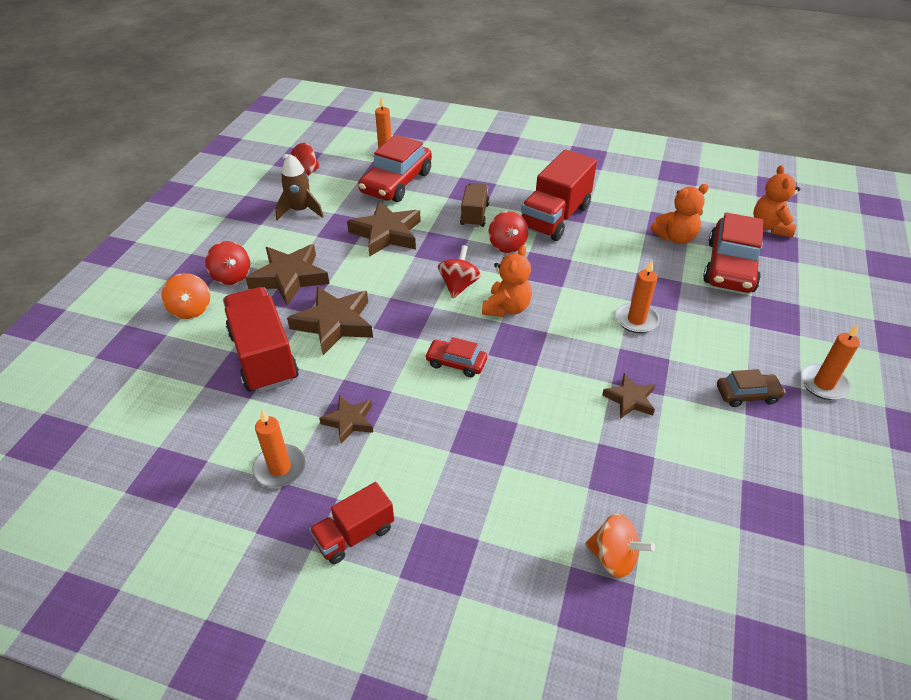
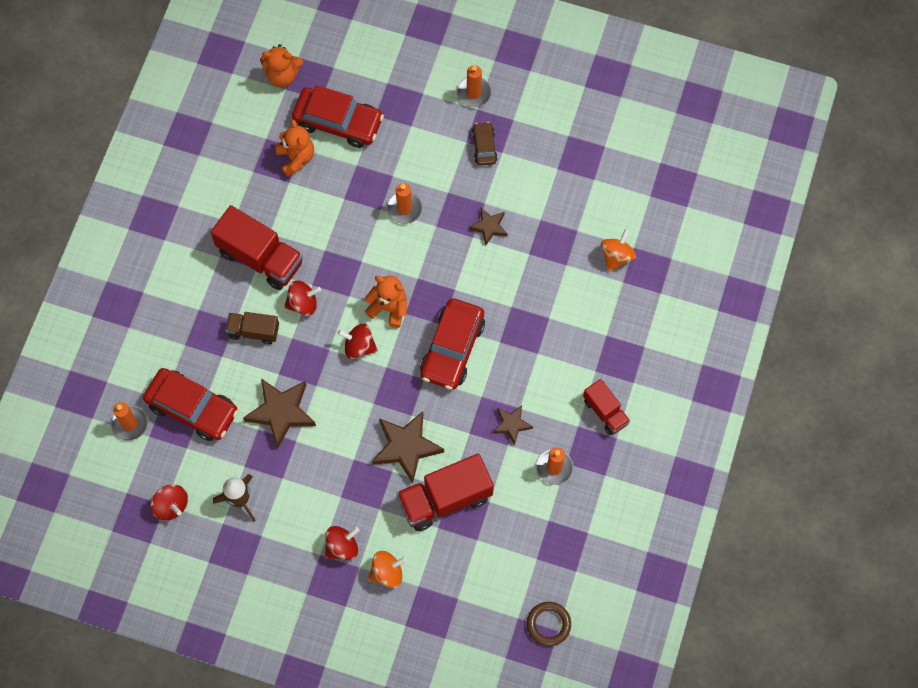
camera: 90 degrees left, 25 degrees up
(64, 458) = (548, 624): none -> brown ring
(290, 278) = (345, 493): brown star -> none
(456, 363) = (452, 348): red car -> red car, size x1.94

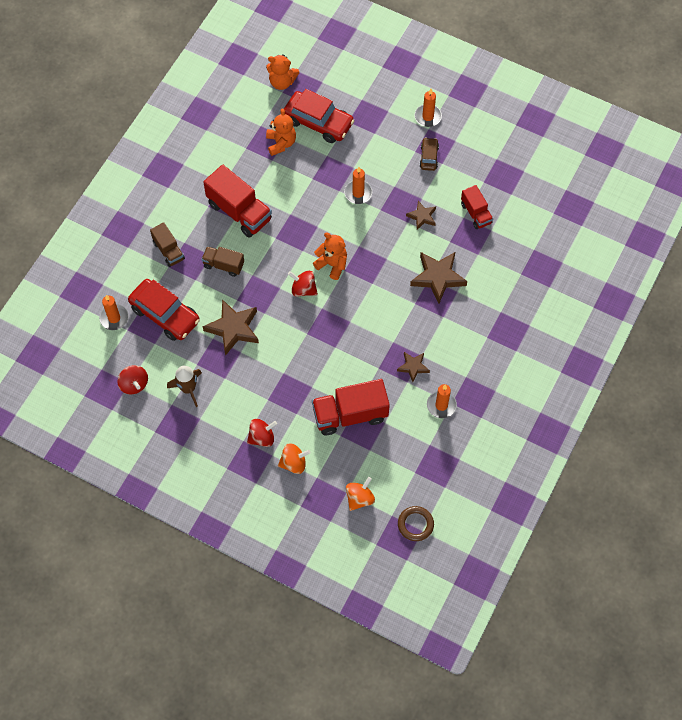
camera: 10 degrees right, 5 degrees down
(181, 323) = (168, 251): none -> brown truck
(303, 303) = (266, 250): red spinning top -> none
(406, 447) = (326, 370): brown star -> brown star (438, 277)
(452, 348) = (376, 302): red car -> none
(605, 412) = (490, 369): red truck -> red truck (476, 213)
(616, 256) = (519, 254): orange spinning top -> orange spinning top (359, 498)

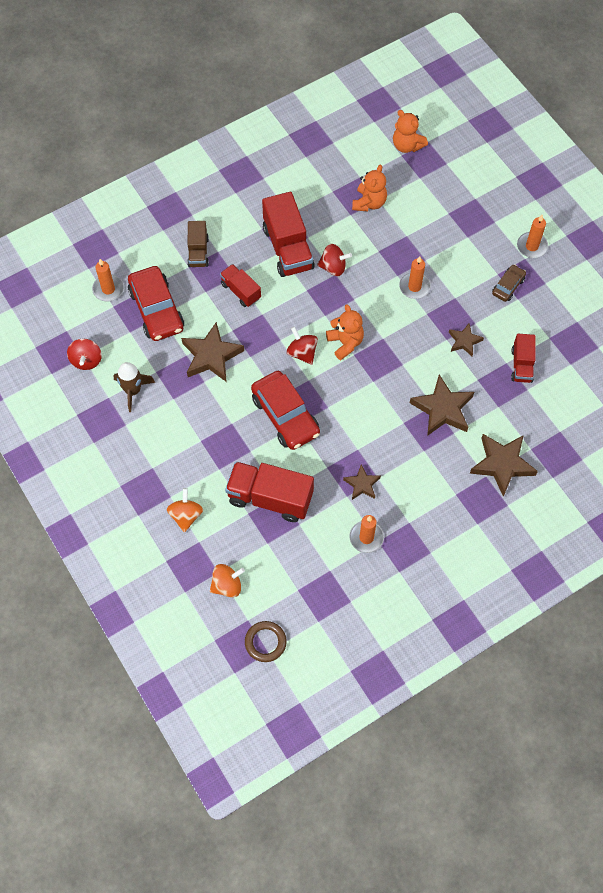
camera: 30 degrees right, 0 degrees up
(223, 265) = (240, 291): brown truck -> red truck
(262, 437) = (171, 474): red spinning top -> red spinning top (333, 267)
(294, 463) = (186, 515): orange spinning top -> orange spinning top turned 105 degrees counterclockwise
(318, 122) = (418, 200): red car -> red car (285, 415)
(507, 296) = (502, 464): none -> brown star

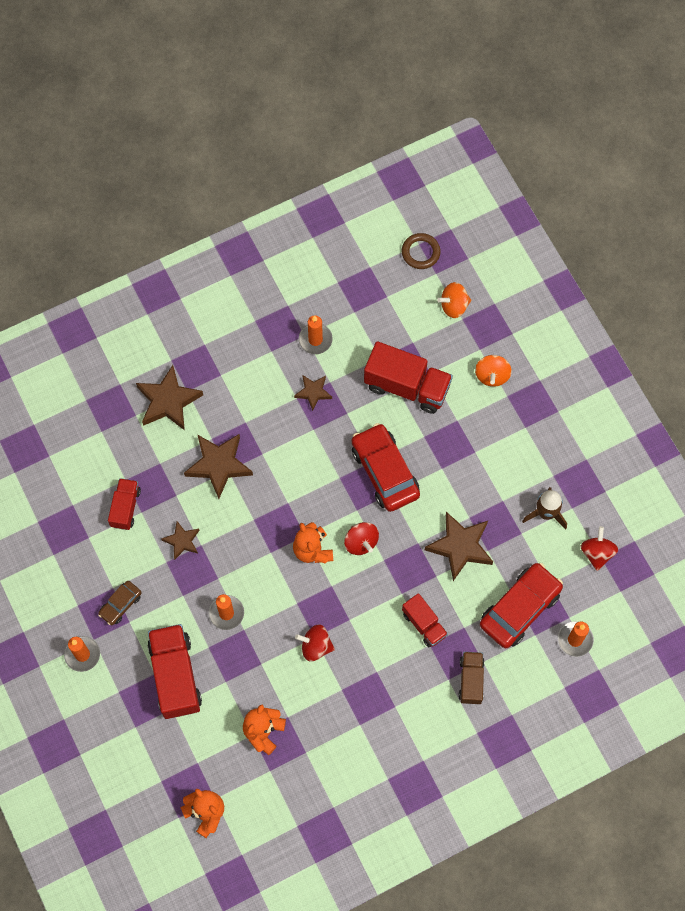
camera: 175 degrees left, 5 degrees up
(156, 310) = (520, 608): red car -> red car turned 60 degrees clockwise
(288, 248) = (366, 676): red truck -> red truck (175, 676)

